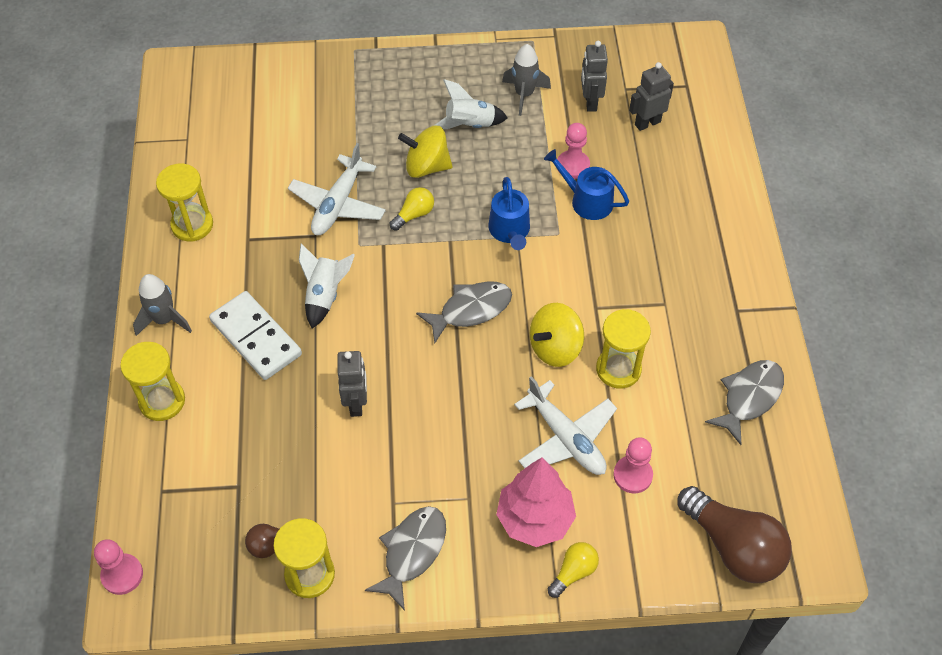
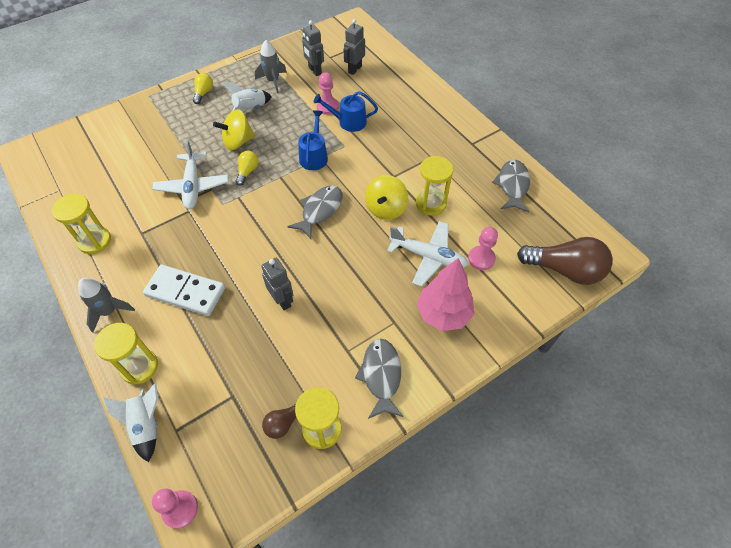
camera: 30 degrees left, 0 degrees up
(325, 295) = (218, 244): white rocket -> white rocket (146, 425)
(510, 231) = (314, 156): blue watering can -> blue watering can turned 135 degrees counterclockwise
(573, 572) = (488, 333): yellow light bulb -> yellow light bulb (204, 93)

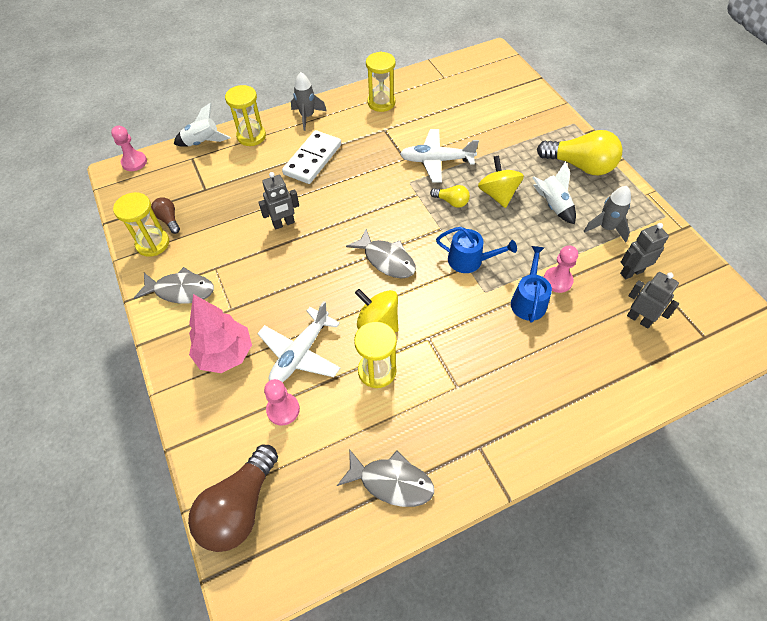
camera: 100 degrees right, 0 degrees up
(204, 93) = (580, 166): yellow light bulb -> yellow light bulb, size x2.03

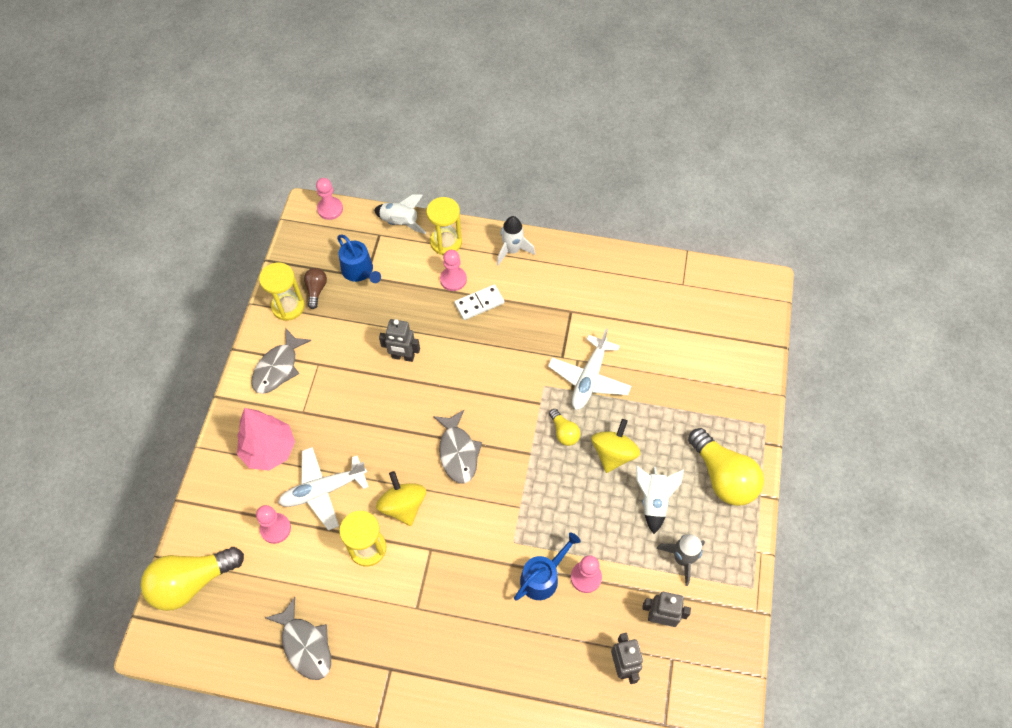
camera: 35 degrees right, 5 degrees up
(181, 290) = (278, 368): grey fish -> grey fish turned 75 degrees clockwise
(239, 507) = (192, 582): brown light bulb -> yellow light bulb
(278, 155) = (453, 279): none -> pink pawn
(307, 116) = (512, 250): grey rocket -> white rocket
(313, 159) = (479, 303): white domino -> white domino, size x0.65
(381, 103) = (594, 277): yellow hourglass -> none
(436, 160) = (589, 378): white plane -> white plane turned 105 degrees counterclockwise
(469, 260) = (527, 503): blue watering can -> blue watering can (359, 271)

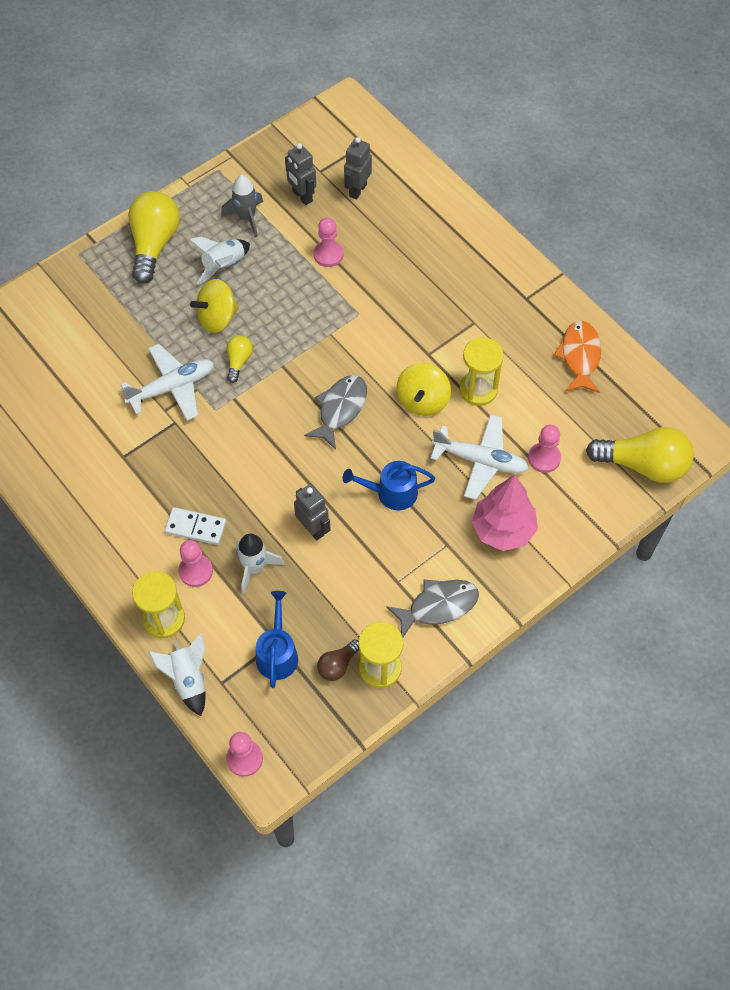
camera: 140 degrees left, 0 degrees up
(305, 645) = (580, 356): grey fish -> orange fish
(512, 250) = (111, 558): white rocket -> white rocket (254, 568)
(543, 577) = (360, 276): blue watering can -> blue watering can (391, 493)

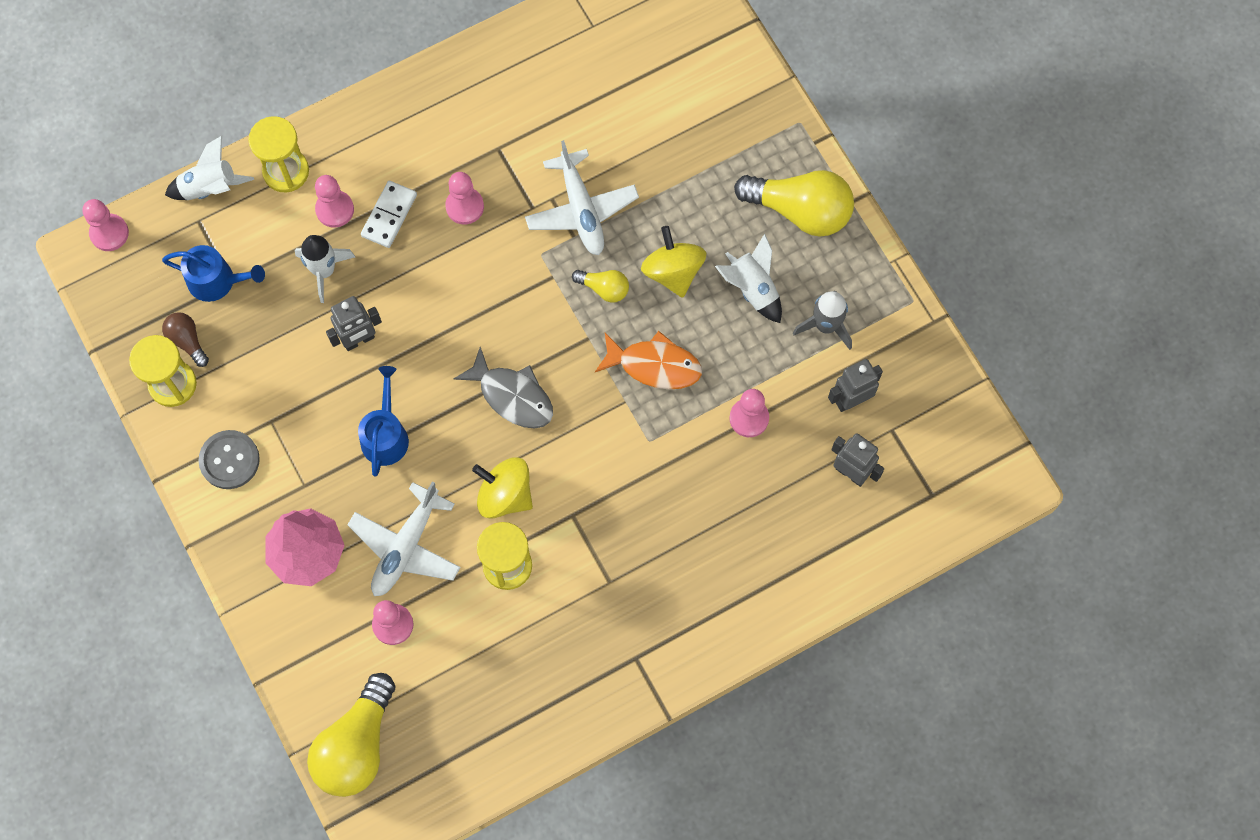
camera: 100 degrees right, 10 degrees up
(180, 471) = (464, 206): none -> pink pawn
(438, 606) = (229, 460): grey fish -> grey button
(580, 356) = (531, 706): orange fish -> orange fish (654, 365)

